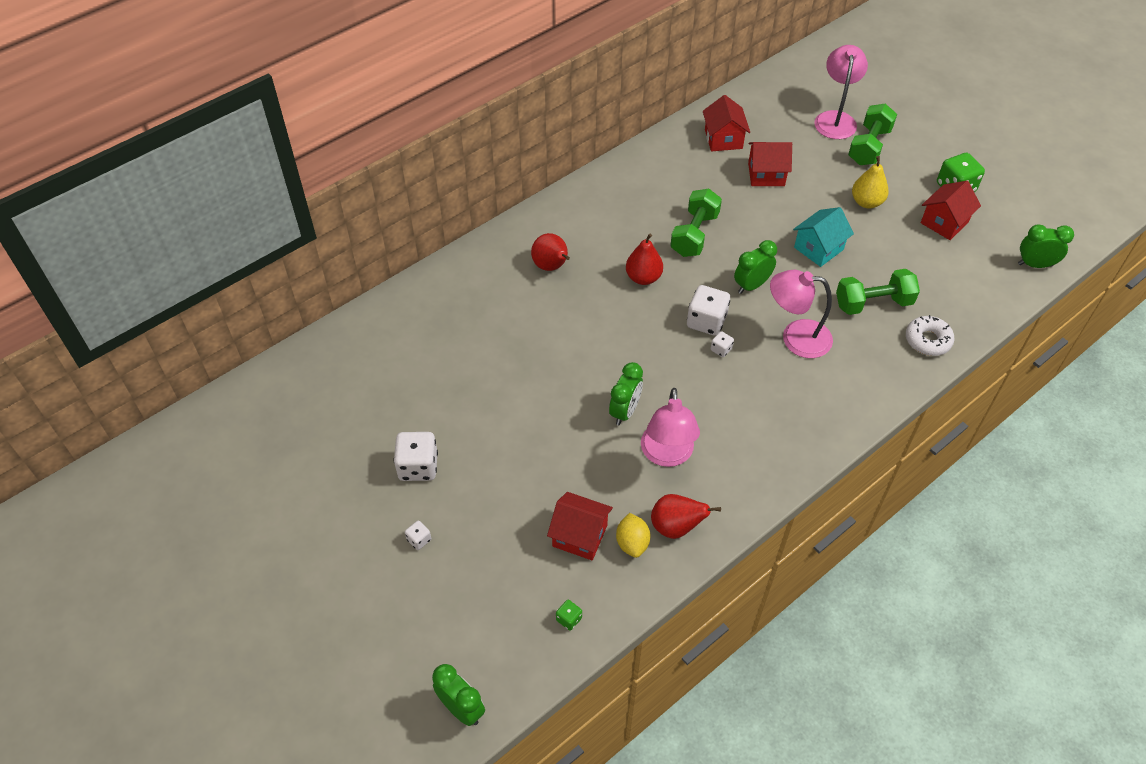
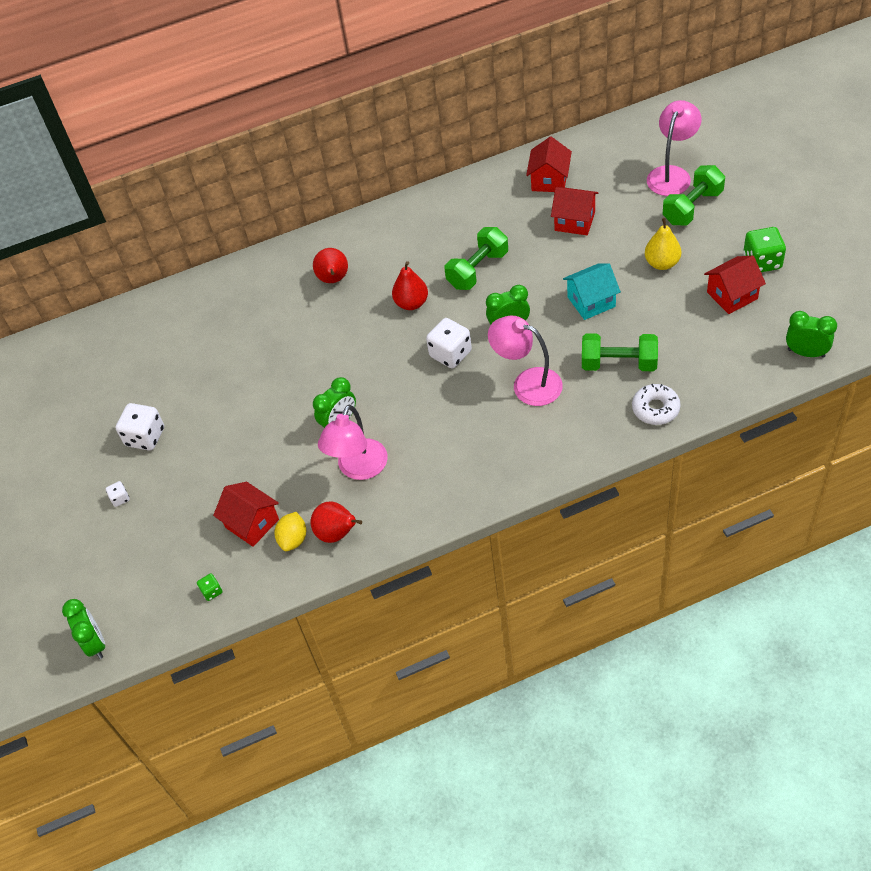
camera: 25 degrees right, 0 degrees up
(721, 349) = (452, 382): white dice -> none

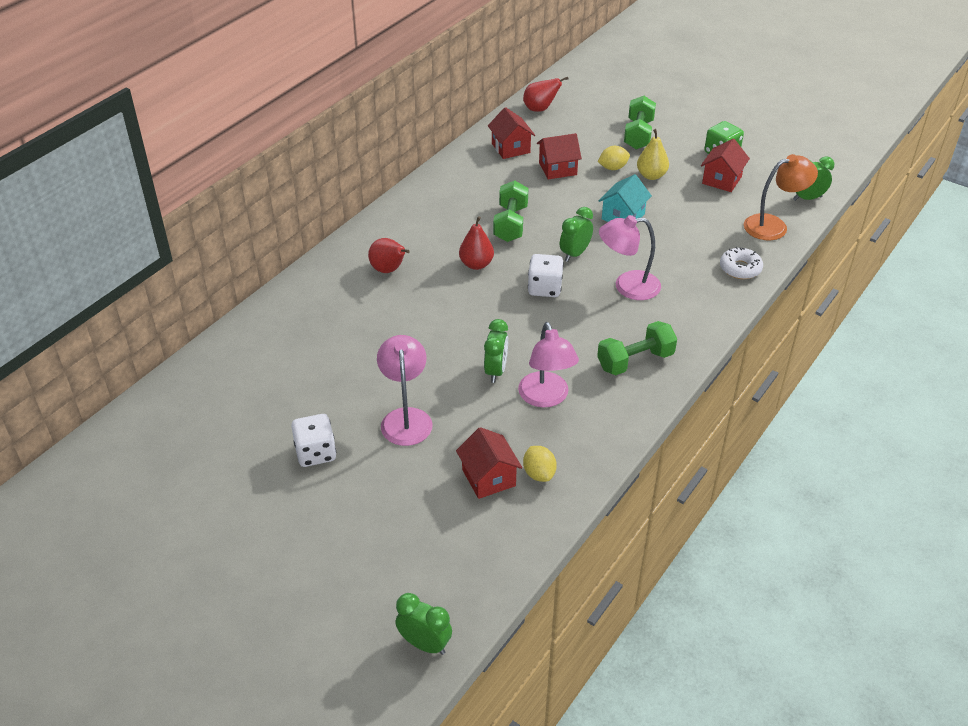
camera: 40 degrees left, 10 degrees down
(120, 498) = (336, 513): white dice -> none
(212, 591) = (501, 547): green dice -> none
(252, 523) = (488, 478): red house -> red house turned 60 degrees clockwise
(337, 533) = (574, 453): red pear -> red pear (540, 109)
(619, 363) = (684, 249): green dumbbell -> green dumbbell (635, 361)
(630, 240) = (613, 168): none -> yellow lemon
(672, 174) = (602, 119): pink lamp -> pink lamp (406, 418)
(737, 372) = (773, 225): none -> orange lamp

